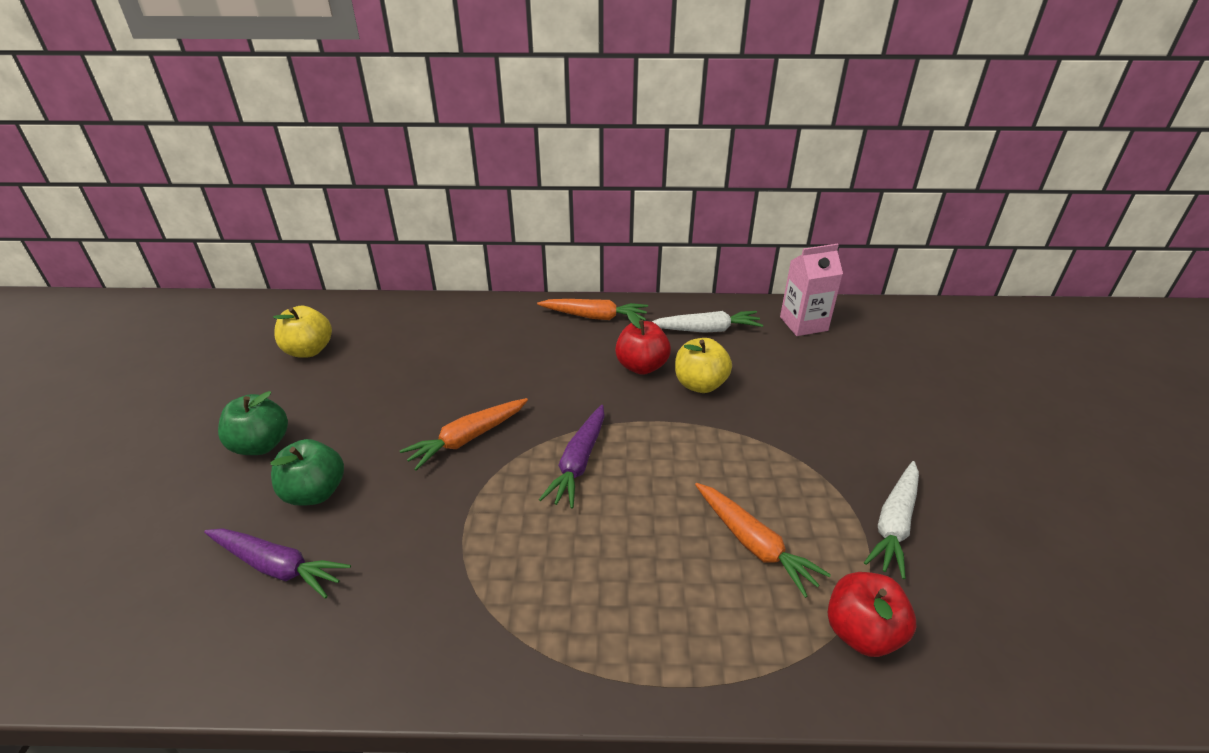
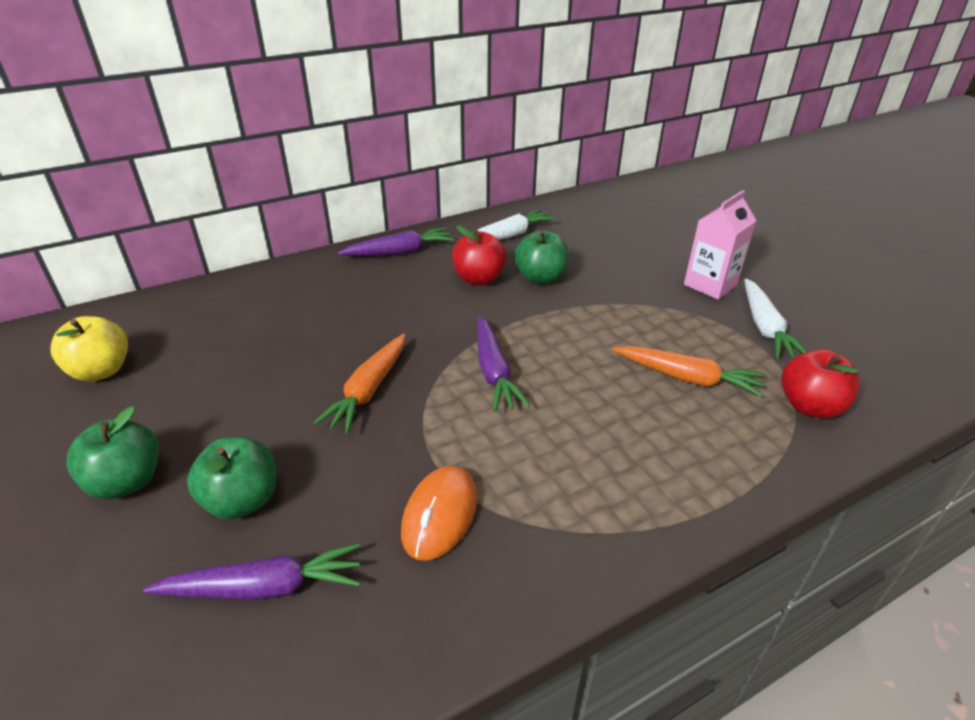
camera: 30 degrees left, 0 degrees up
(431, 571) = (440, 515): none -> orange mouse
(595, 316) = (399, 252): orange carrot -> purple carrot
(700, 384) = (540, 278): yellow apple -> green apple
(803, 324) = (580, 211): pink carton -> pink carton (710, 285)

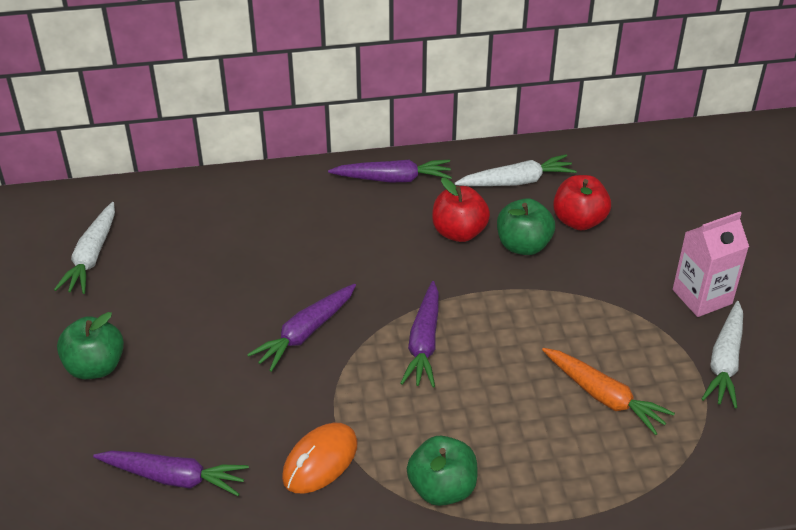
camera: 20 degrees right, 5 degrees up
(101, 371) = (92, 257): yellow apple -> white carrot
(242, 500) = (175, 406): green apple -> green apple (442, 489)
(368, 390) = (305, 333): orange carrot -> purple carrot
(809, 406) = (705, 456): red apple -> red apple (579, 221)

